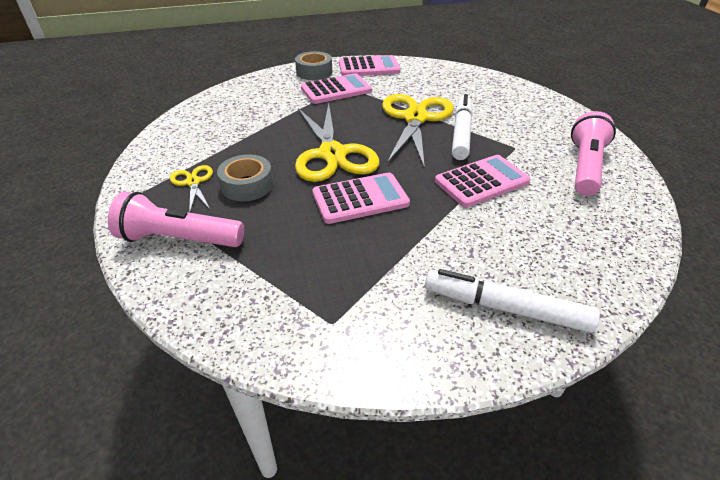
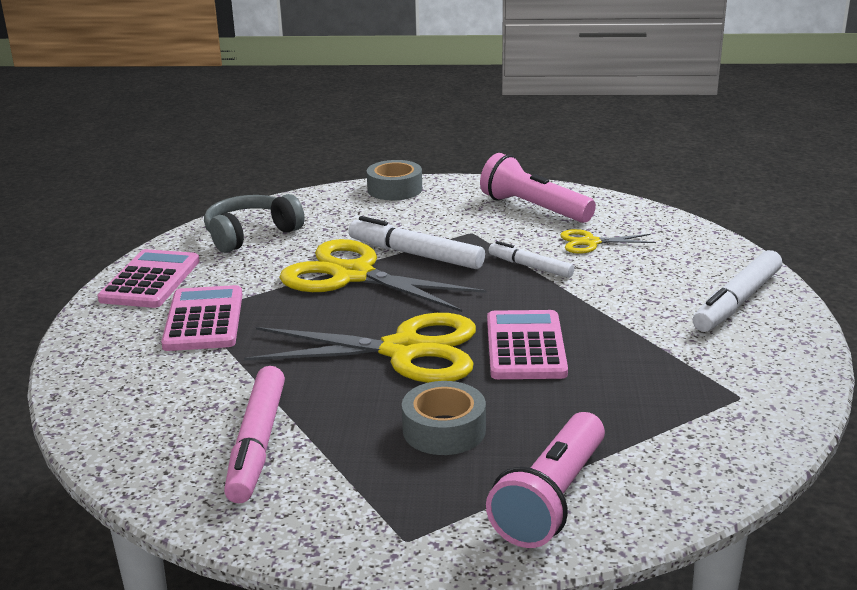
camera: 70 degrees left, 15 degrees down
(193, 182) = (404, 481): yellow scissors -> yellow scissors (590, 242)
(222, 132) = (257, 444): none -> pink marker
(314, 72) = (111, 330): grey tape -> grey tape (395, 189)
(441, 78) = (250, 235): none -> grey headphones
(481, 181) = (530, 266): pink calculator -> white marker

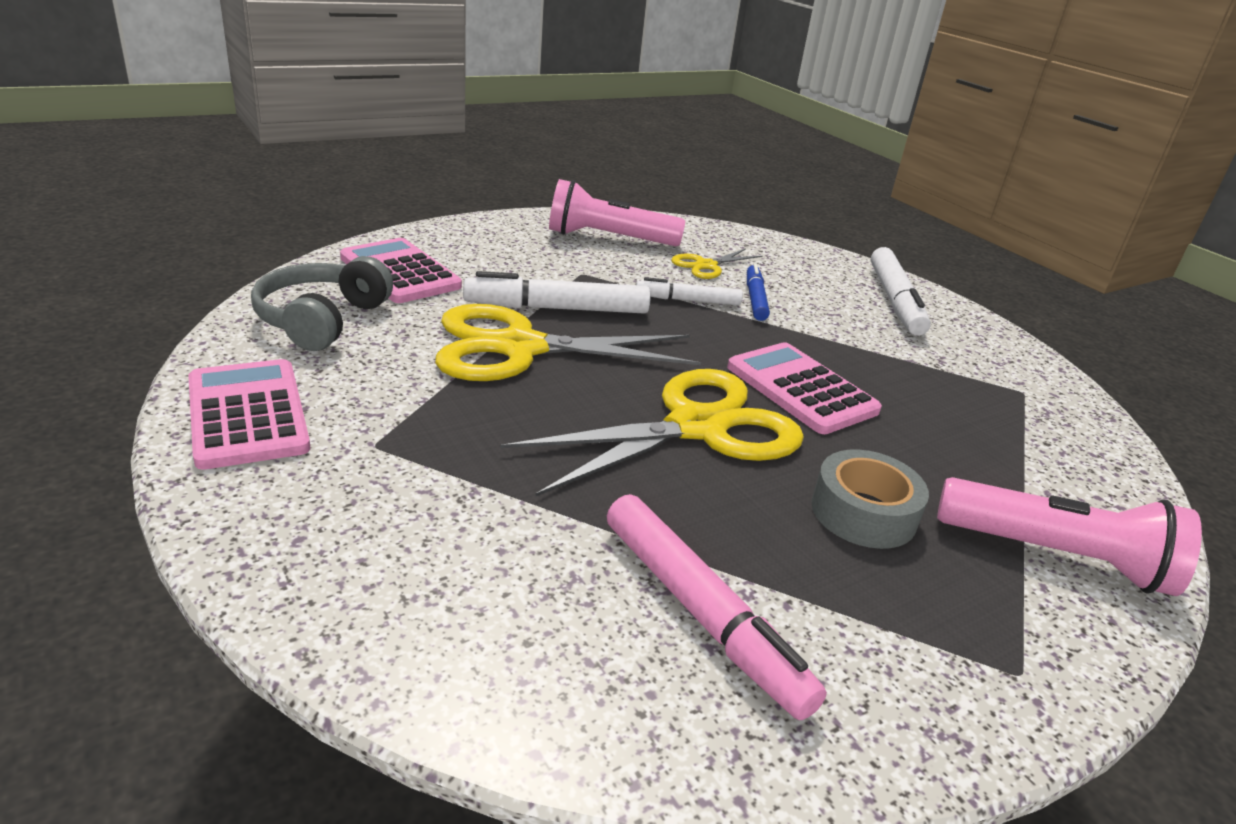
camera: 40 degrees left, 5 degrees up
(204, 320) = (402, 453): pink calculator -> pink calculator (400, 272)
(395, 189) = (436, 237): grey tape -> none
(552, 499) = (1056, 556): pink flashlight -> pink flashlight turned 60 degrees counterclockwise
(594, 276) = (755, 299): none -> blue marker

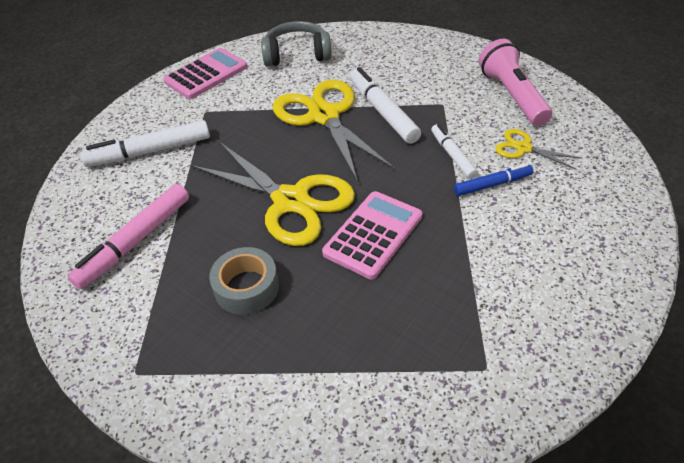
camera: 75 degrees right, 15 degrees up
(400, 272) = (369, 51): pink calculator -> none
(895, 301) = (586, 263): white marker -> white marker (149, 151)
(1056, 556) = (251, 391): pink flashlight -> none

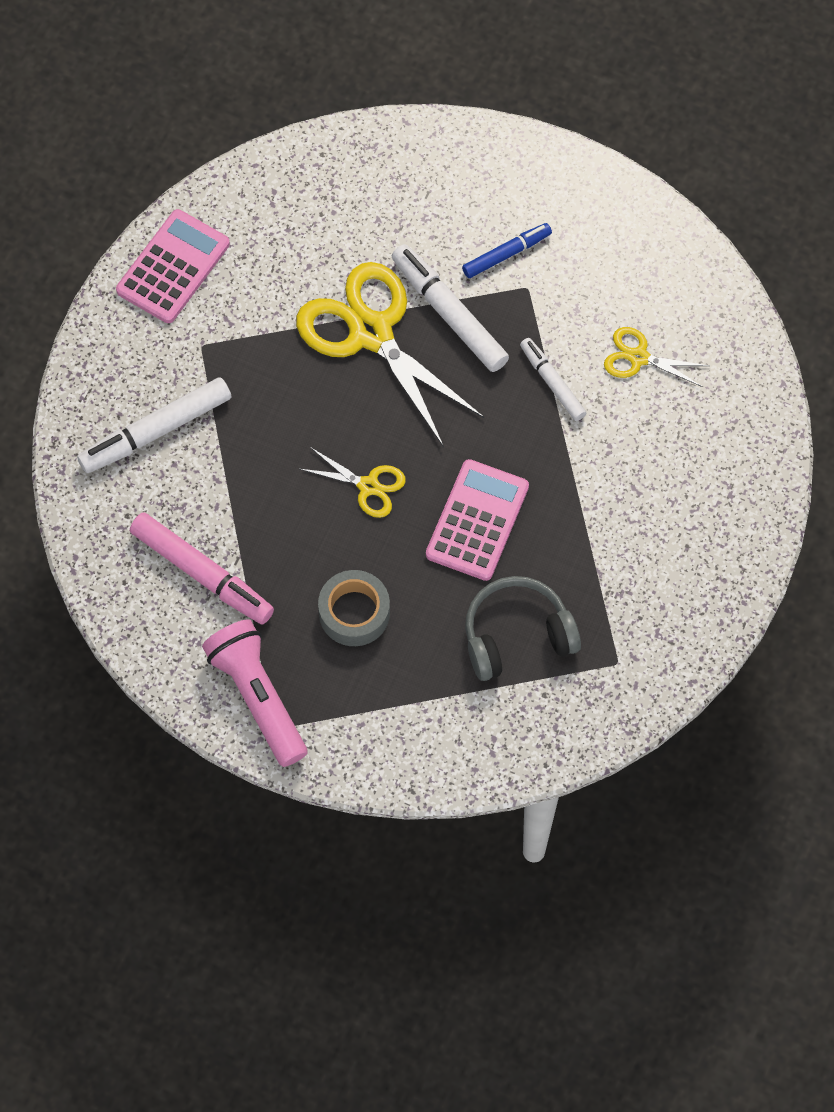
camera: 15 degrees left, 20 degrees up
(135, 241) = (202, 573): pink marker -> pink marker turned 75 degrees counterclockwise
(291, 201) = (368, 486): yellow scissors -> yellow scissors, size x0.48
(297, 54) = (296, 205): grey headphones -> grey headphones (517, 635)
(492, 184) = (605, 424): blue marker -> blue marker (506, 254)
(512, 96) = (619, 259): pink flashlight -> pink flashlight (258, 698)

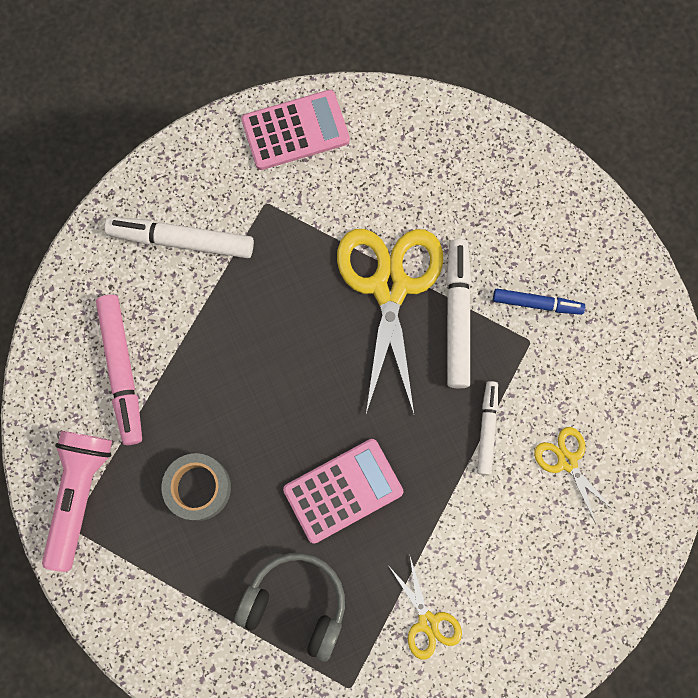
camera: 40 degrees right, 10 degrees up
(368, 486) = (289, 400): yellow scissors -> yellow scissors (428, 622)

